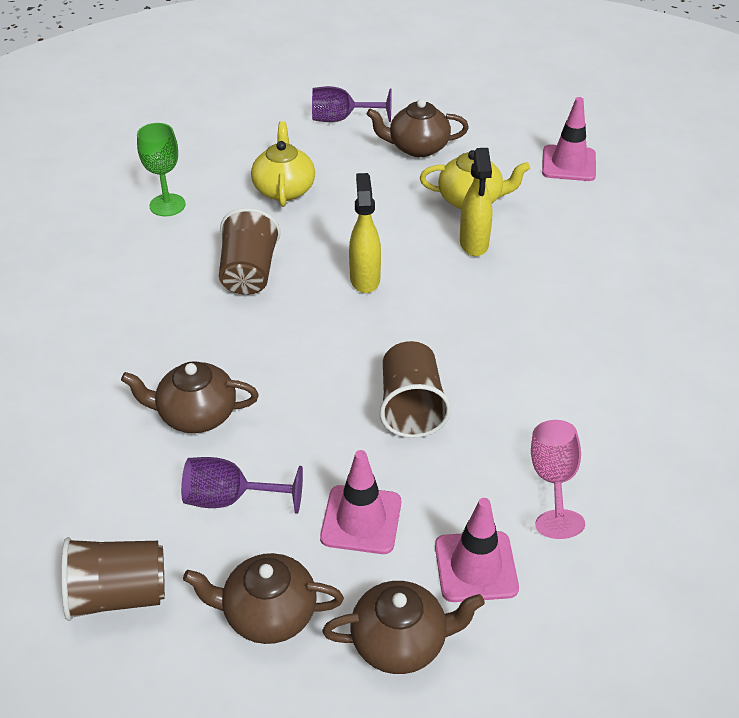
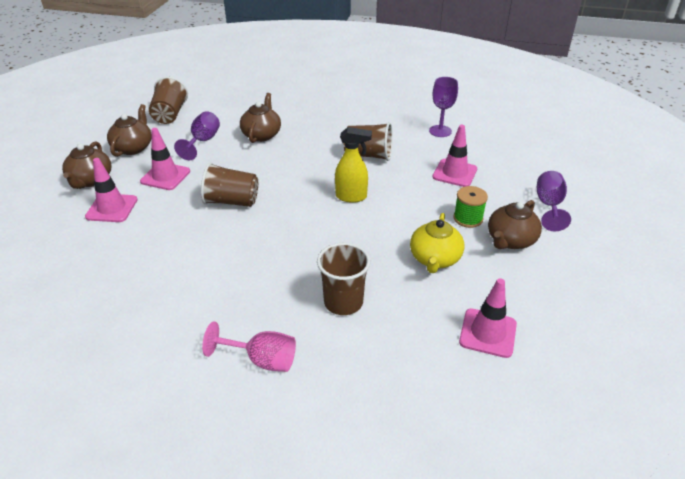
camera: 100 degrees right, 5 degrees down
(167, 205) = (440, 131): green goblet -> purple goblet
(284, 189) = (454, 173): yellow teapot -> pink traffic cone
(385, 177) = (468, 218): none -> green spool
(417, 147) = (510, 240): brown teapot -> brown teapot turned 150 degrees counterclockwise
(474, 244) = (378, 251): yellow spray bottle -> none
(553, 480) = (146, 247): pink goblet -> pink goblet (262, 360)
(573, 263) = (343, 302): none -> brown cup

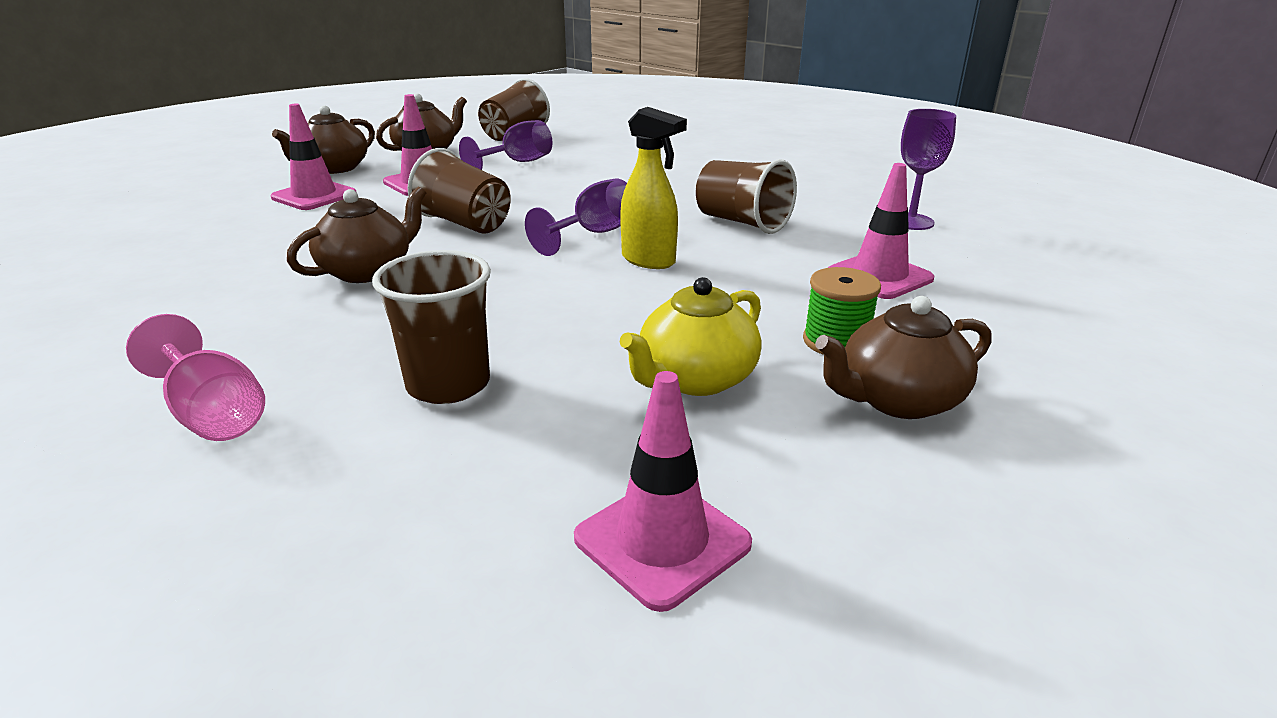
camera: 30 degrees right, 10 degrees down
(262, 135) = (605, 171): brown teapot -> brown teapot (368, 271)
(549, 205) = (1054, 372): purple goblet -> purple goblet (594, 234)

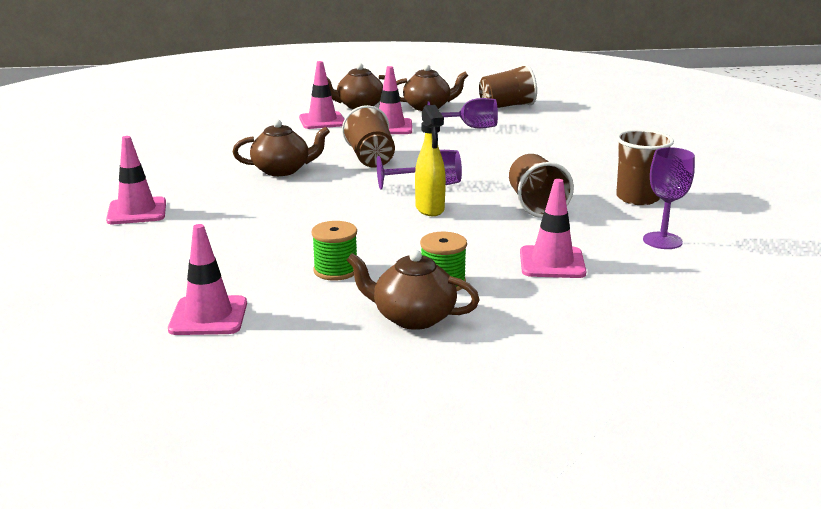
camera: 40 degrees right, 5 degrees down
(213, 414) = (137, 211): pink goblet -> pink traffic cone
(448, 384) = (231, 232): brown cup -> brown cup (637, 198)
(695, 379) = (336, 270): yellow teapot -> green spool

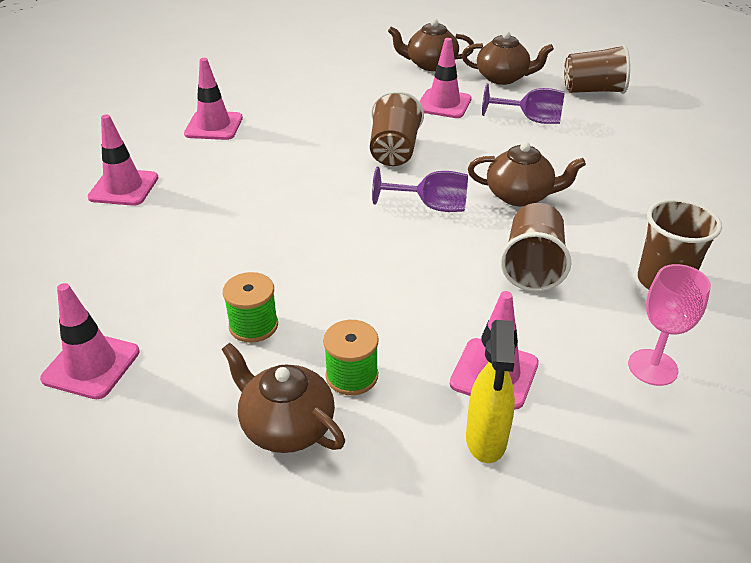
camera: 20 degrees right, 15 degrees up
(282, 170) = (294, 152): brown teapot -> brown teapot (520, 196)
(322, 121) = (379, 82): pink traffic cone -> pink traffic cone (214, 126)
(430, 209) = (409, 247): yellow spray bottle -> yellow spray bottle (486, 440)
(662, 241) = (652, 367): purple goblet -> pink goblet

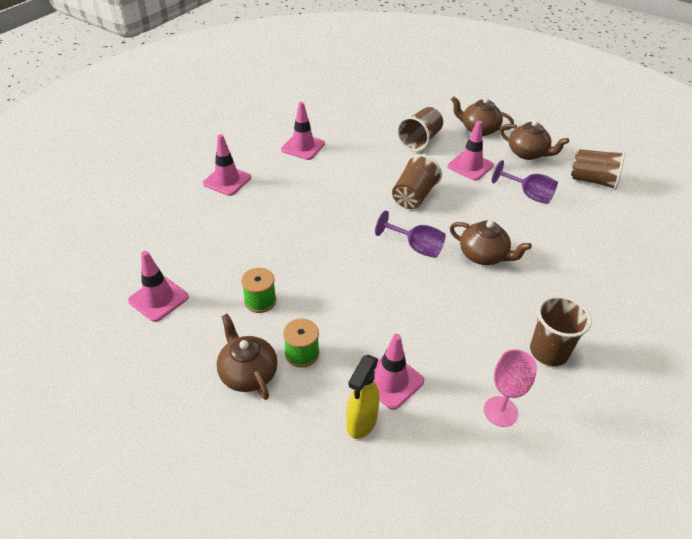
camera: 20 degrees right, 5 degrees up
(532, 266) = (461, 312): brown cup -> brown cup (420, 140)

